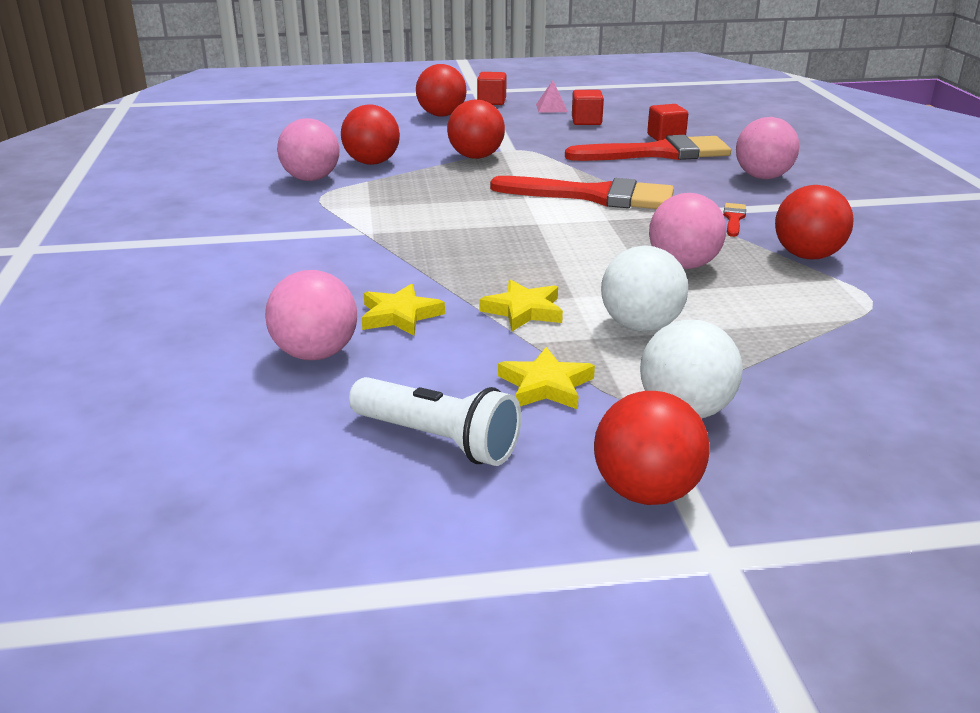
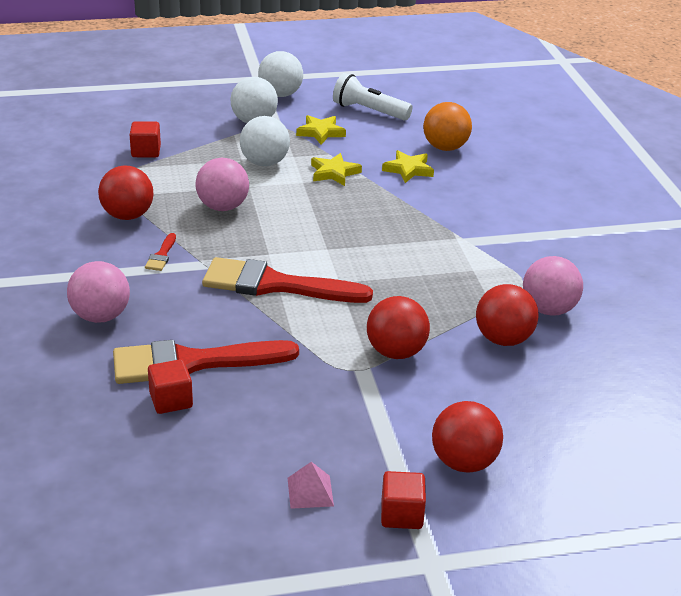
camera: 175 degrees right, 5 degrees up
(315, 354) = (445, 148): pink ball -> orange ball
(586, 121) = (264, 446): red cube -> red cube (146, 151)
(646, 492) = (280, 94): red ball -> white ball

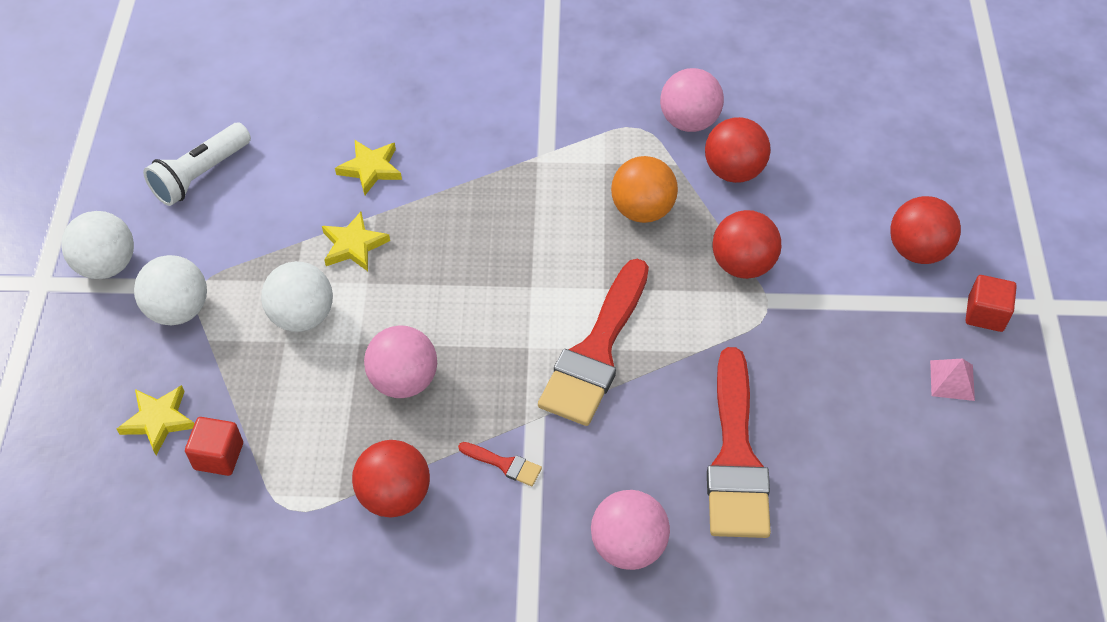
camera: 75 degrees left, 20 degrees up
(171, 400) = (801, 485): red cube -> none
(321, 132) = (240, 239): yellow star -> yellow star (158, 420)
(445, 148) = (328, 120): orange ball -> orange ball (642, 210)

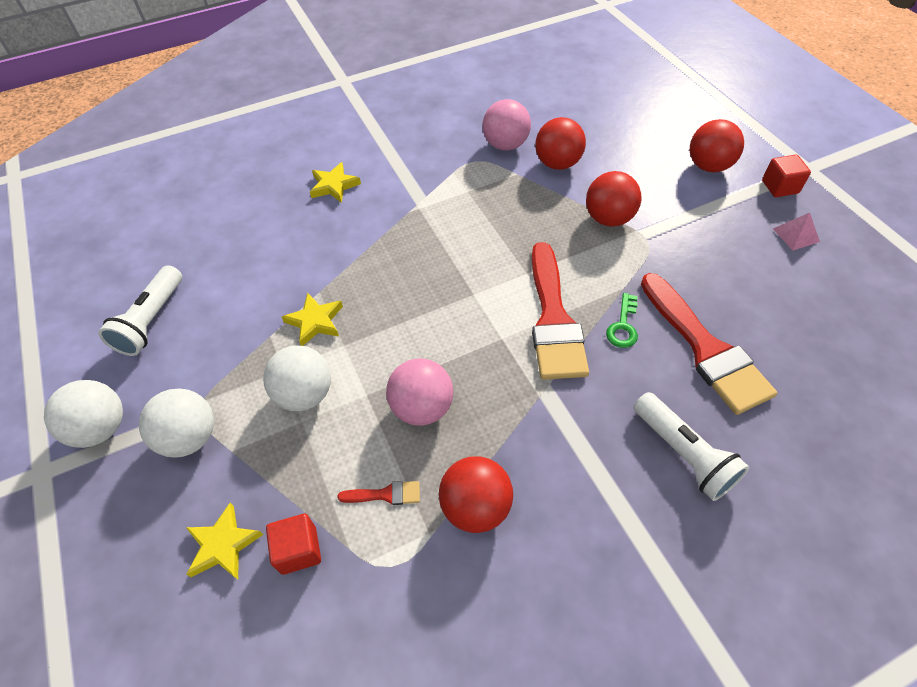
camera: 25 degrees left, 0 degrees up
(371, 169) = (295, 261): yellow star -> yellow star (334, 185)
(504, 464) = (546, 436): red brush -> red brush (385, 494)
(628, 546) = (683, 454): pink ball -> white flashlight
(642, 210) = (515, 211): orange ball -> none
(665, 392) = (623, 325): none -> green key

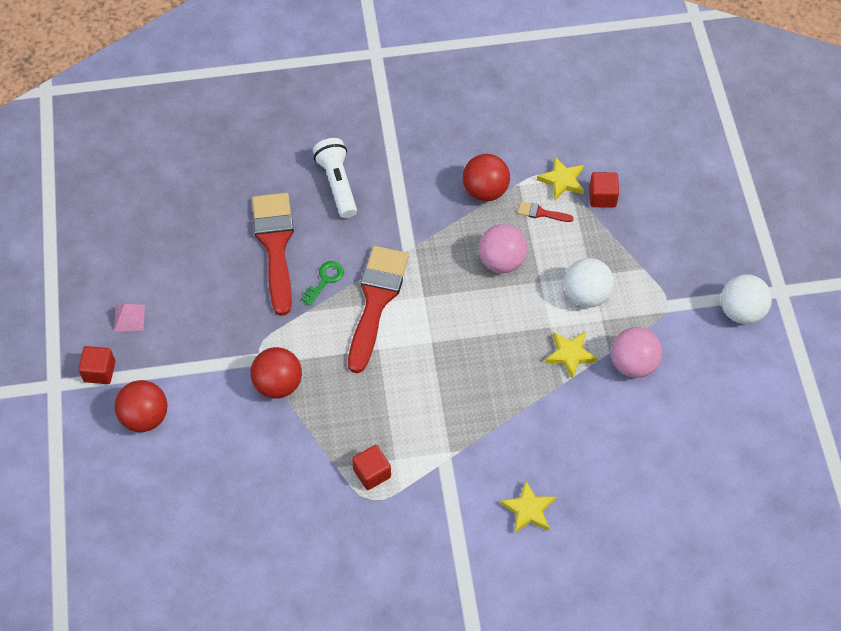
camera: 165 degrees left, 5 degrees up
(152, 321) = (710, 396): white flashlight -> none
(190, 437) = (674, 286): white ball -> none
(223, 545) = (650, 212): yellow star -> yellow star (562, 181)
(483, 177) = (372, 473): none -> red cube
(505, 145) = (330, 513): pink ball -> pink ball (633, 364)
(557, 163) = (289, 468): red ball -> none

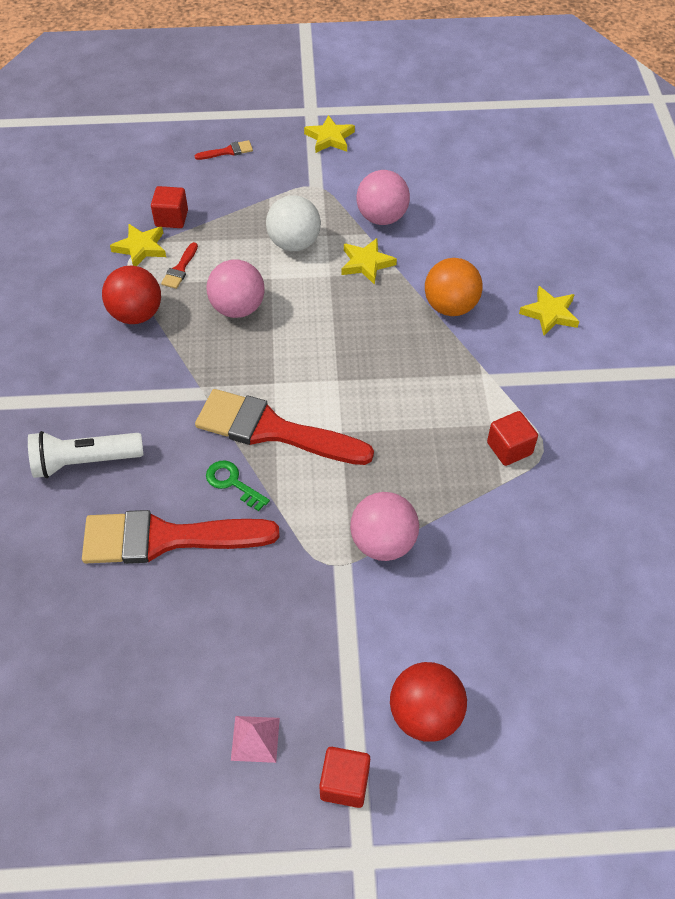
camera: 85 degrees left, 5 degrees down
(278, 384) = (383, 543): red ball -> pink ball
(526, 426) = (450, 307): none -> orange ball
(702, 227) = (228, 151): none -> red brush
(741, 311) = (330, 138): white ball -> yellow star

